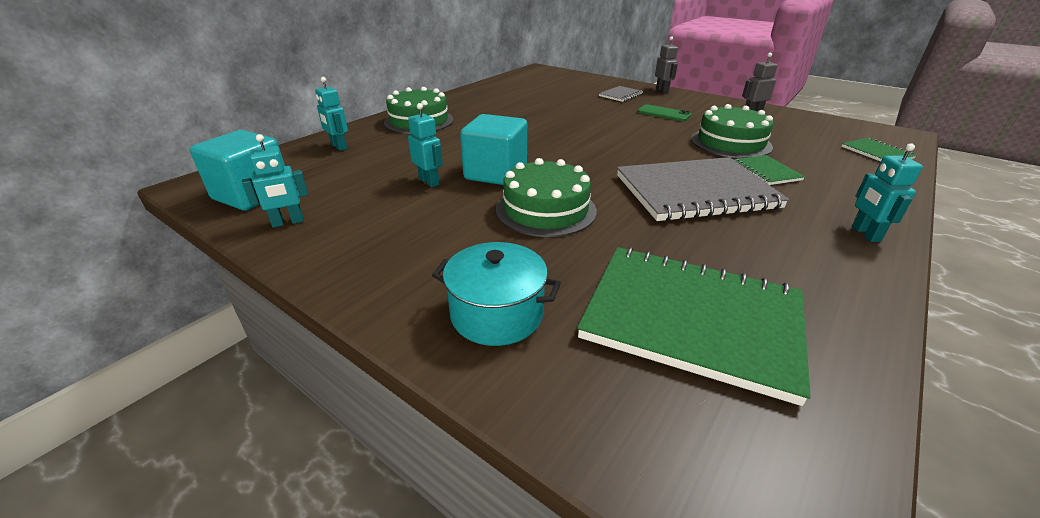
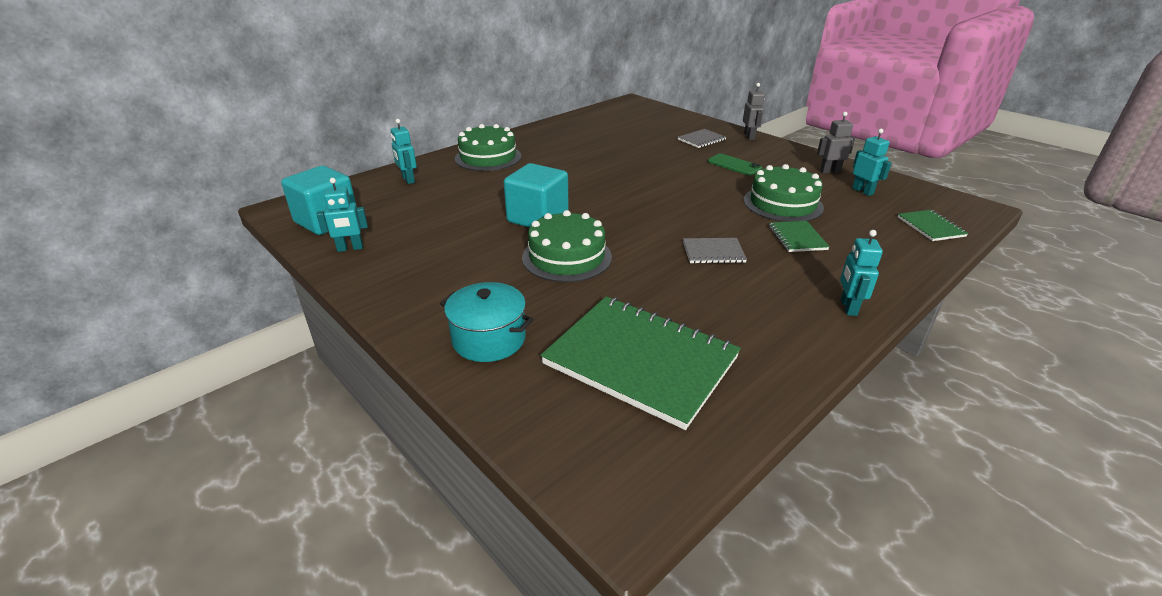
camera: 10 degrees right, 0 degrees up
(429, 182) = (476, 221): turquoise robot -> turquoise robot (862, 191)
(695, 192) = (713, 252): grey notebook -> grey notebook, size x0.45

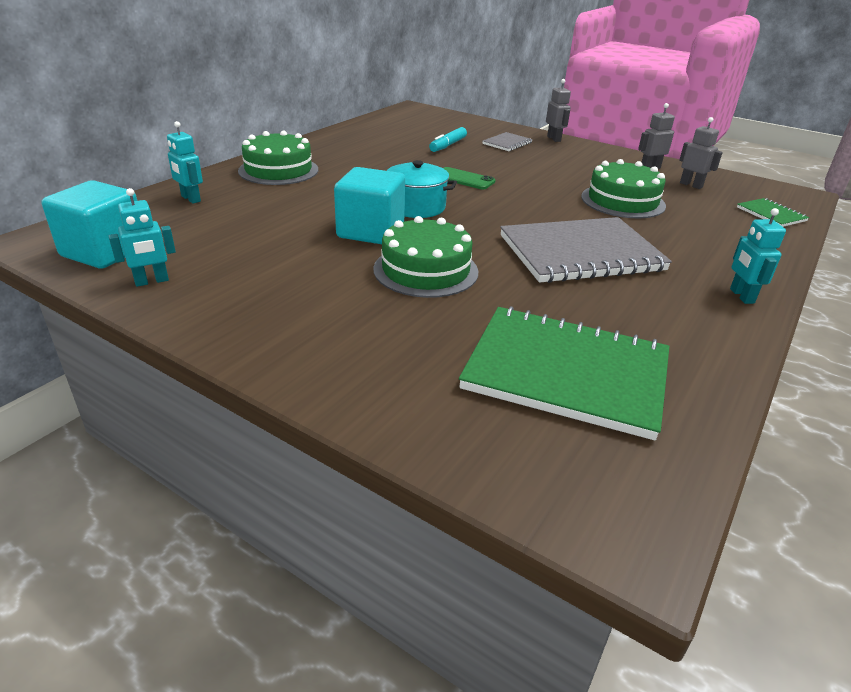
camera: 15 degrees left, 0 degrees up
(489, 339) = (381, 369): turquoise pot -> turquoise pot (416, 207)
(645, 140) = (447, 145): none -> turquoise marker
(713, 252) = (580, 253): grey notebook -> grey notebook, size x2.22
(734, 165) = (554, 166): green phone -> green phone (464, 179)
(797, 238) = (655, 233): green notebook -> none
(862, 191) = (691, 185): turquoise robot -> grey robot

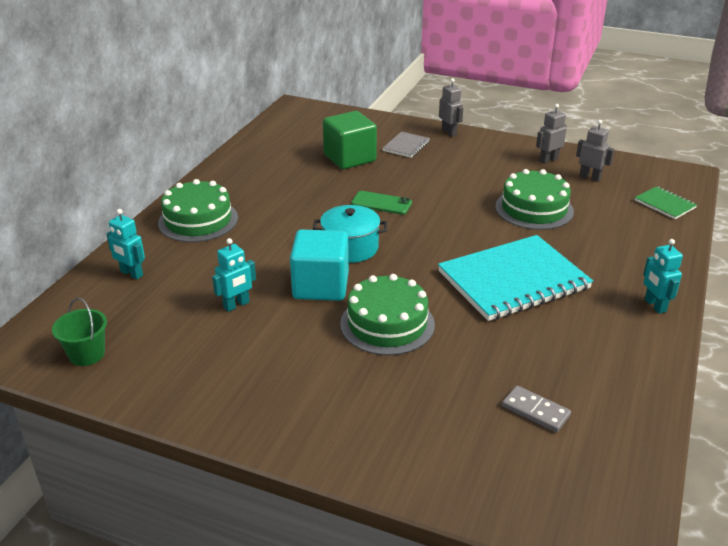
camera: 10 degrees left, 0 degrees up
(104, 252) = (87, 354): turquoise cube -> green bucket
(152, 281) = (151, 380): turquoise robot -> turquoise robot (236, 305)
(447, 145) = (349, 158): turquoise marker -> green cube
(566, 373) = (535, 411): green notebook -> grey domino
(580, 253) = (513, 280): grey notebook -> turquoise notebook

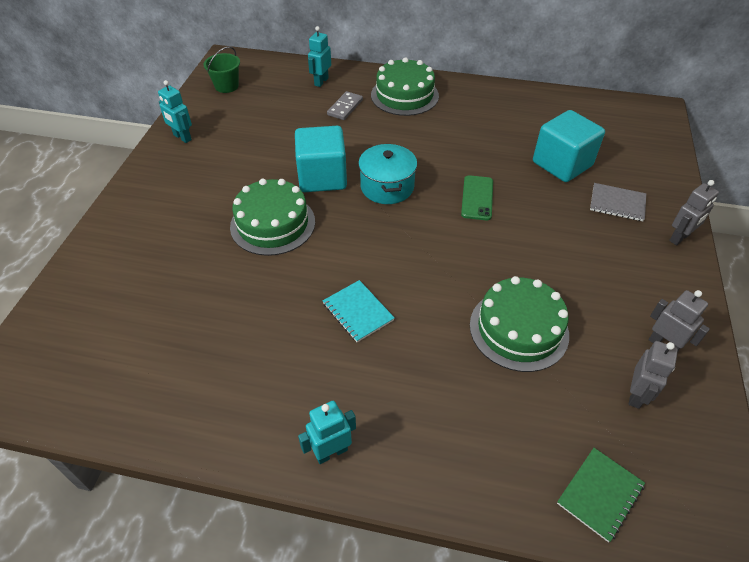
camera: 80 degrees right, 15 degrees up
(236, 305) = (289, 137): turquoise robot -> turquoise robot (182, 137)
(349, 158) = (562, 164): green cube -> turquoise cube
(513, 280) = (358, 312): turquoise notebook -> turquoise notebook, size x0.45
(535, 411) = (154, 332): grey domino -> grey domino (345, 107)

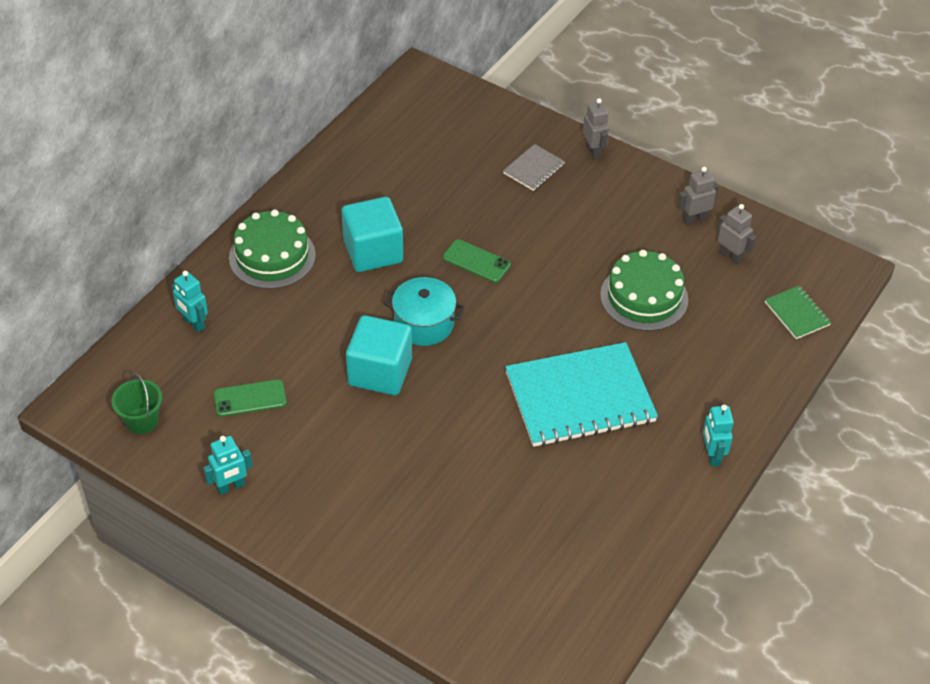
camera: 70 degrees left, 0 degrees up
(266, 123) = (250, 398): none -> green phone
(272, 224) = (433, 432): green cake -> none
(345, 107) = (263, 317): grey domino -> none
(358, 312) = (580, 397): turquoise notebook -> turquoise notebook, size x2.22
(562, 164) = (461, 180): turquoise cube -> turquoise cube (373, 251)

